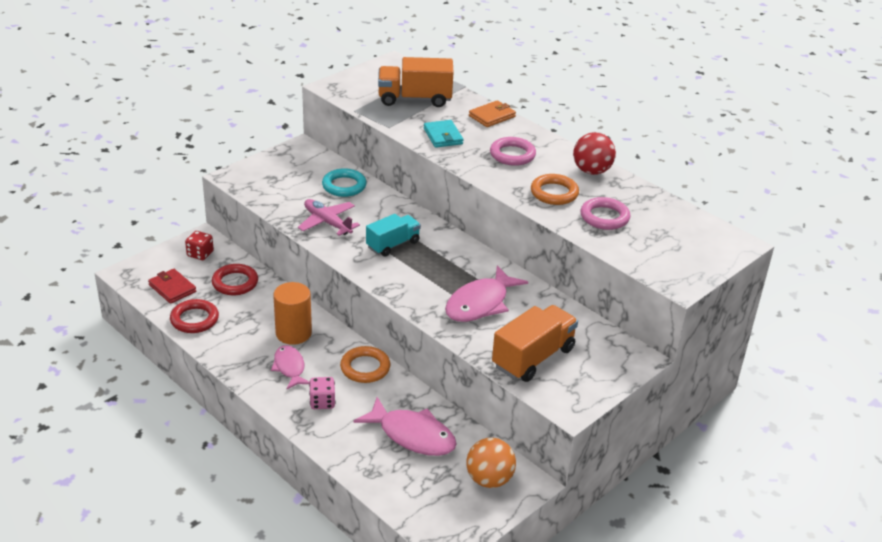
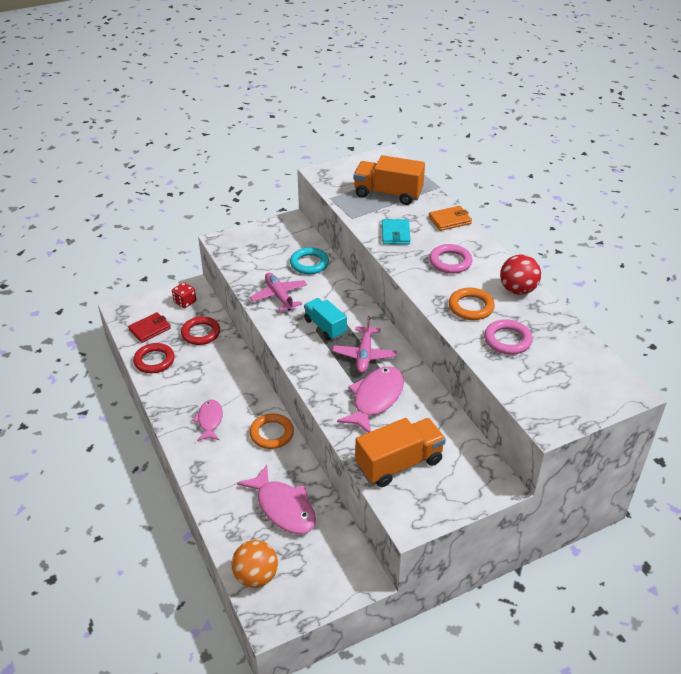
camera: 20 degrees right, 5 degrees up
(172, 288) = (150, 329): red wallet -> red wallet turned 75 degrees clockwise
(293, 333) = (227, 389): orange cylinder -> none
(322, 402) = (222, 458): pink dice -> none
(393, 245) = (325, 327): turquoise truck -> turquoise truck turned 105 degrees counterclockwise
(448, 265) = (364, 355): none -> pink plane
(480, 303) = (375, 399): pink fish -> pink fish turned 150 degrees clockwise
(489, 479) = (331, 567): orange ball -> orange ball (256, 576)

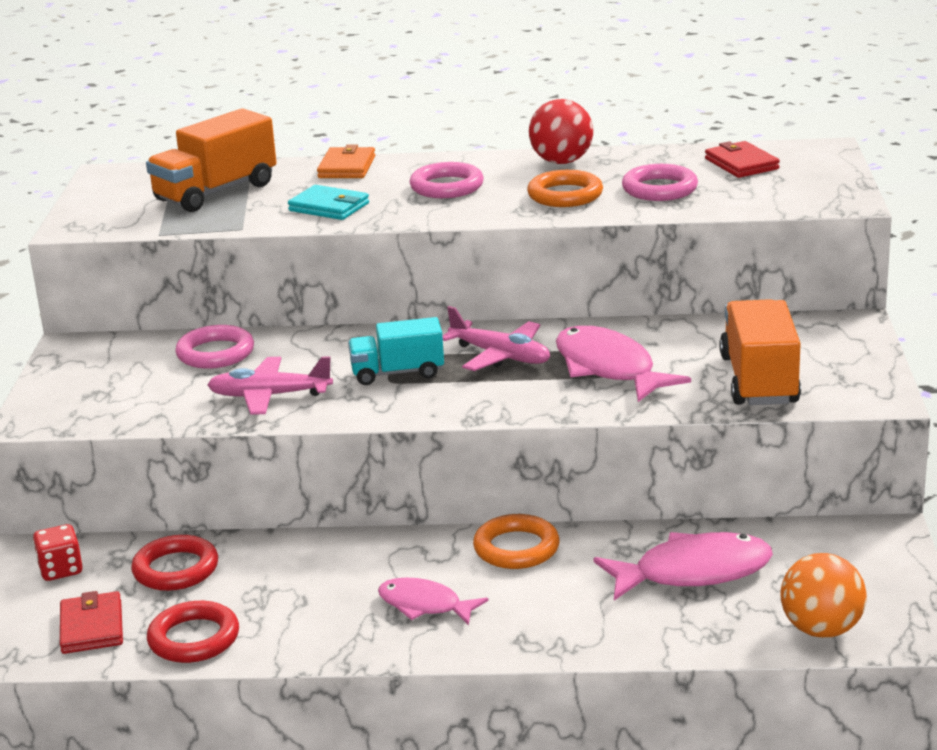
camera: 60 degrees left, 15 degrees down
(309, 263) = (215, 353): turquoise ring -> pink ring
(573, 362) = (741, 164): none -> red wallet

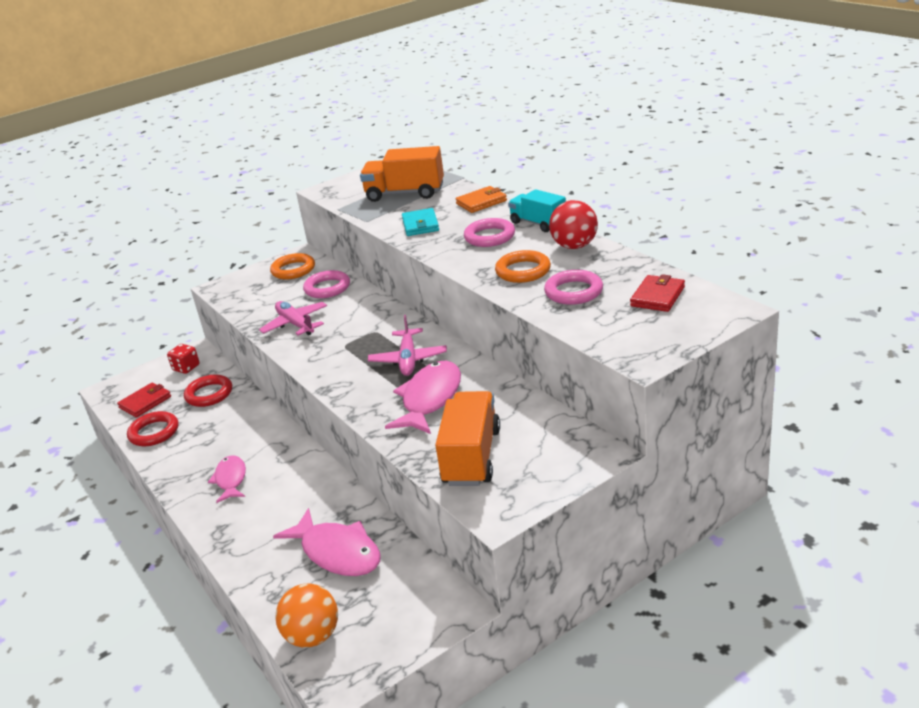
camera: 55 degrees right, 5 degrees up
(397, 373) = (356, 342): turquoise truck -> turquoise truck (538, 223)
(516, 548) = (311, 477): orange ring -> orange ring (293, 270)
(759, 380) = (471, 457): orange truck -> orange truck turned 45 degrees counterclockwise

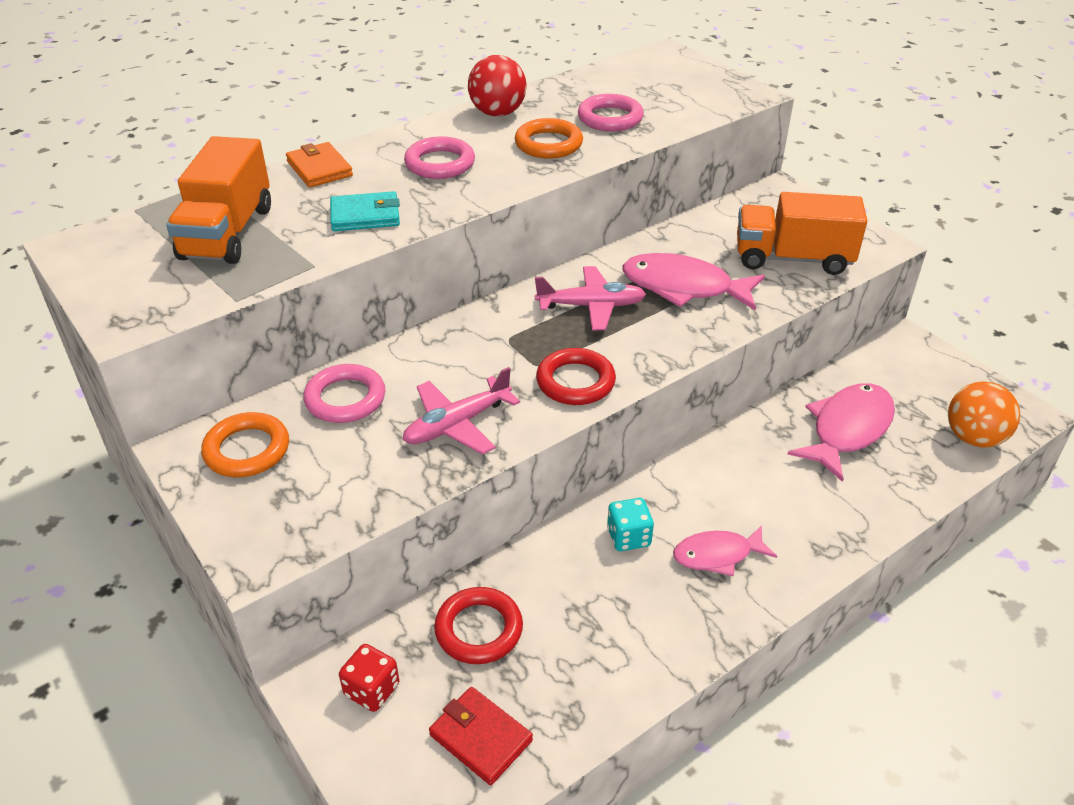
camera: 95 degrees left, 10 degrees up
(154, 432) = (585, 695): red ring -> red ring (575, 382)
(257, 442) = (628, 537): none -> turquoise dice
(538, 223) = (420, 132): turquoise truck -> none
(657, 296) = (632, 80): red wallet -> none

